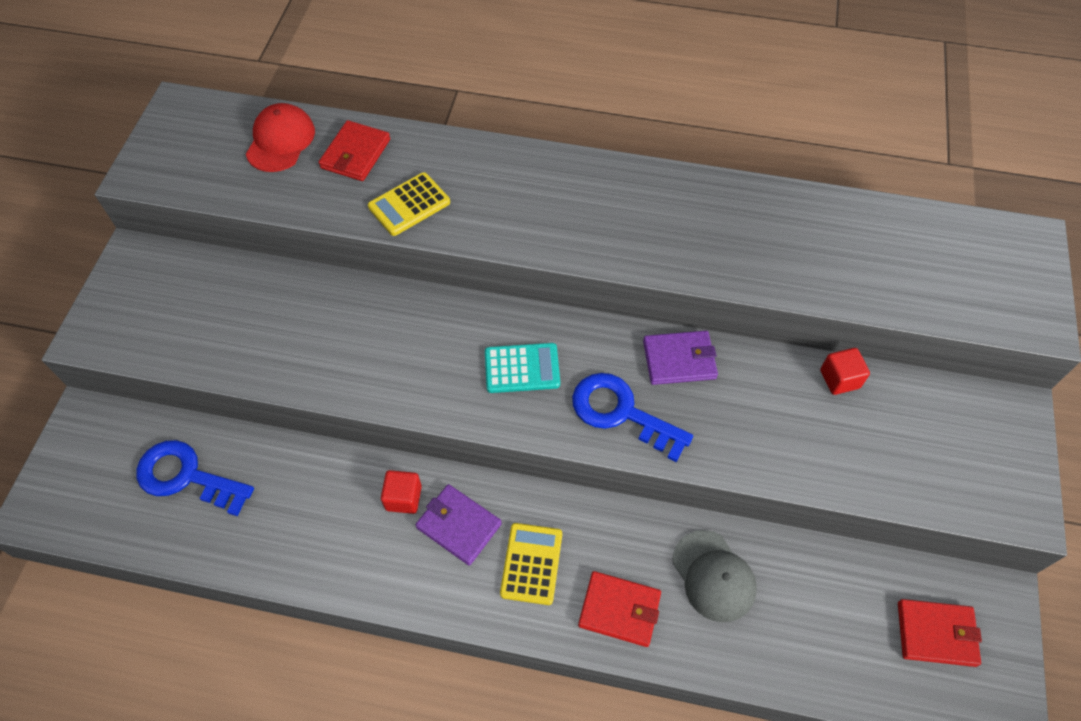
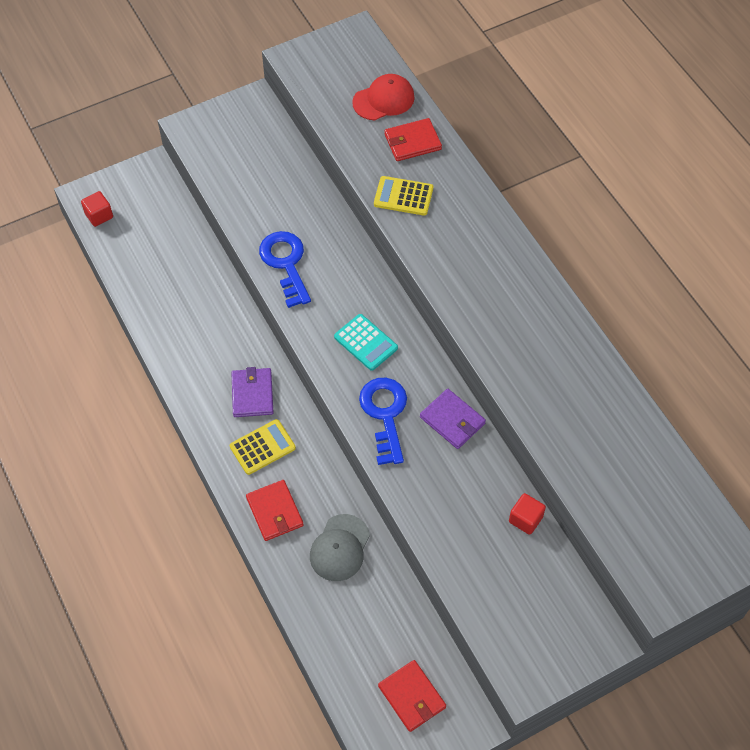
camera: 50 degrees right, 0 degrees up
(186, 477) = (163, 244): blue key -> blue key (285, 264)
(403, 498) = (244, 354): red cube -> red cube (99, 215)

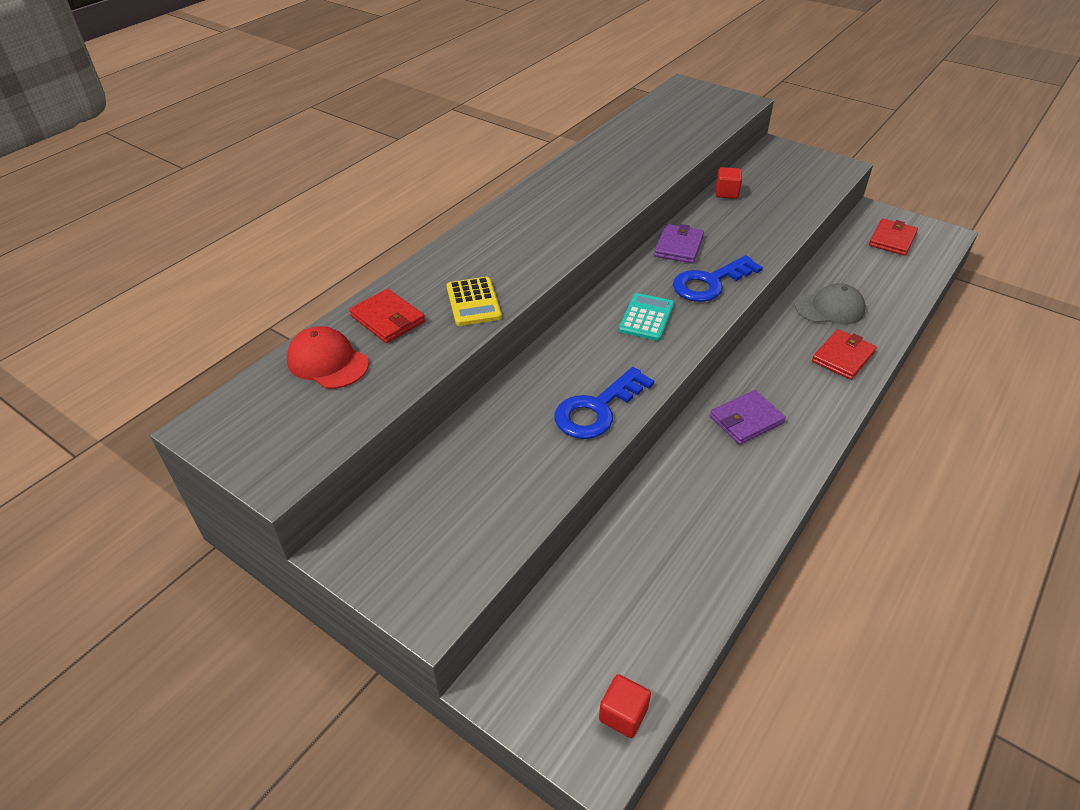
camera: 115 degrees left, 15 degrees down
(262, 447) = (793, 389): yellow calculator -> none

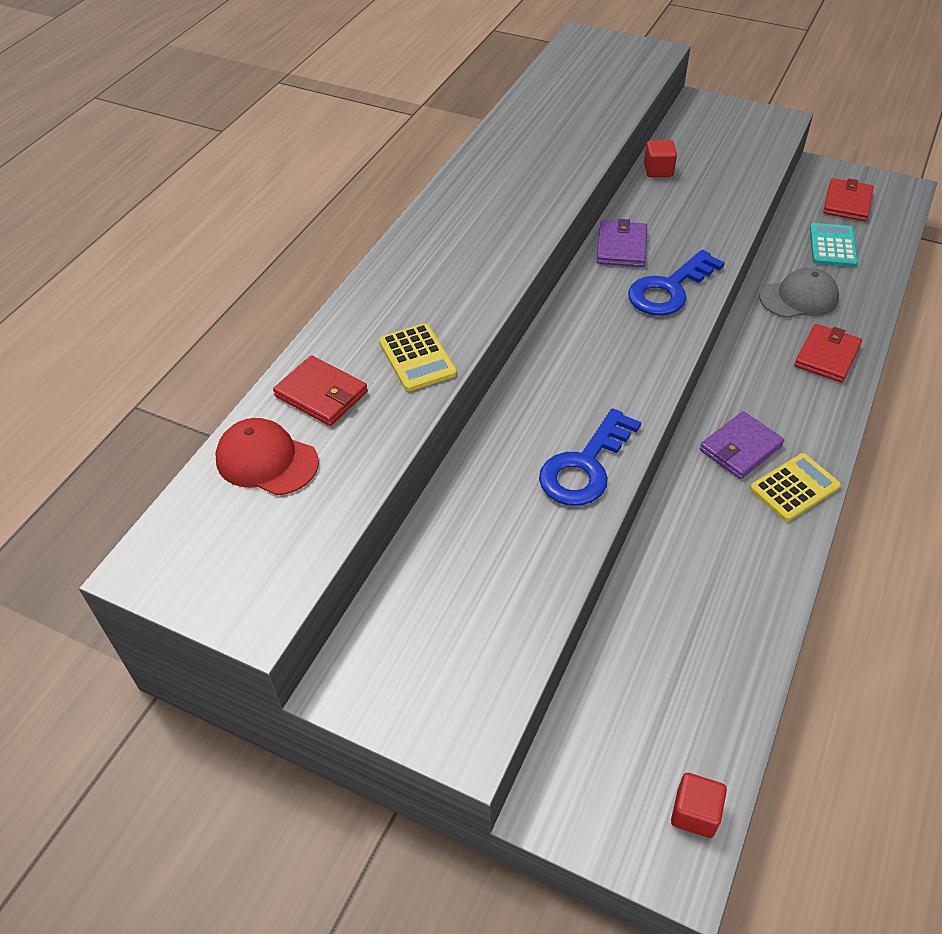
camera: 10 degrees left, 5 degrees up
(646, 318) = (609, 343): turquoise calculator -> turquoise calculator (832, 246)
(786, 458) = (794, 488): none -> yellow calculator

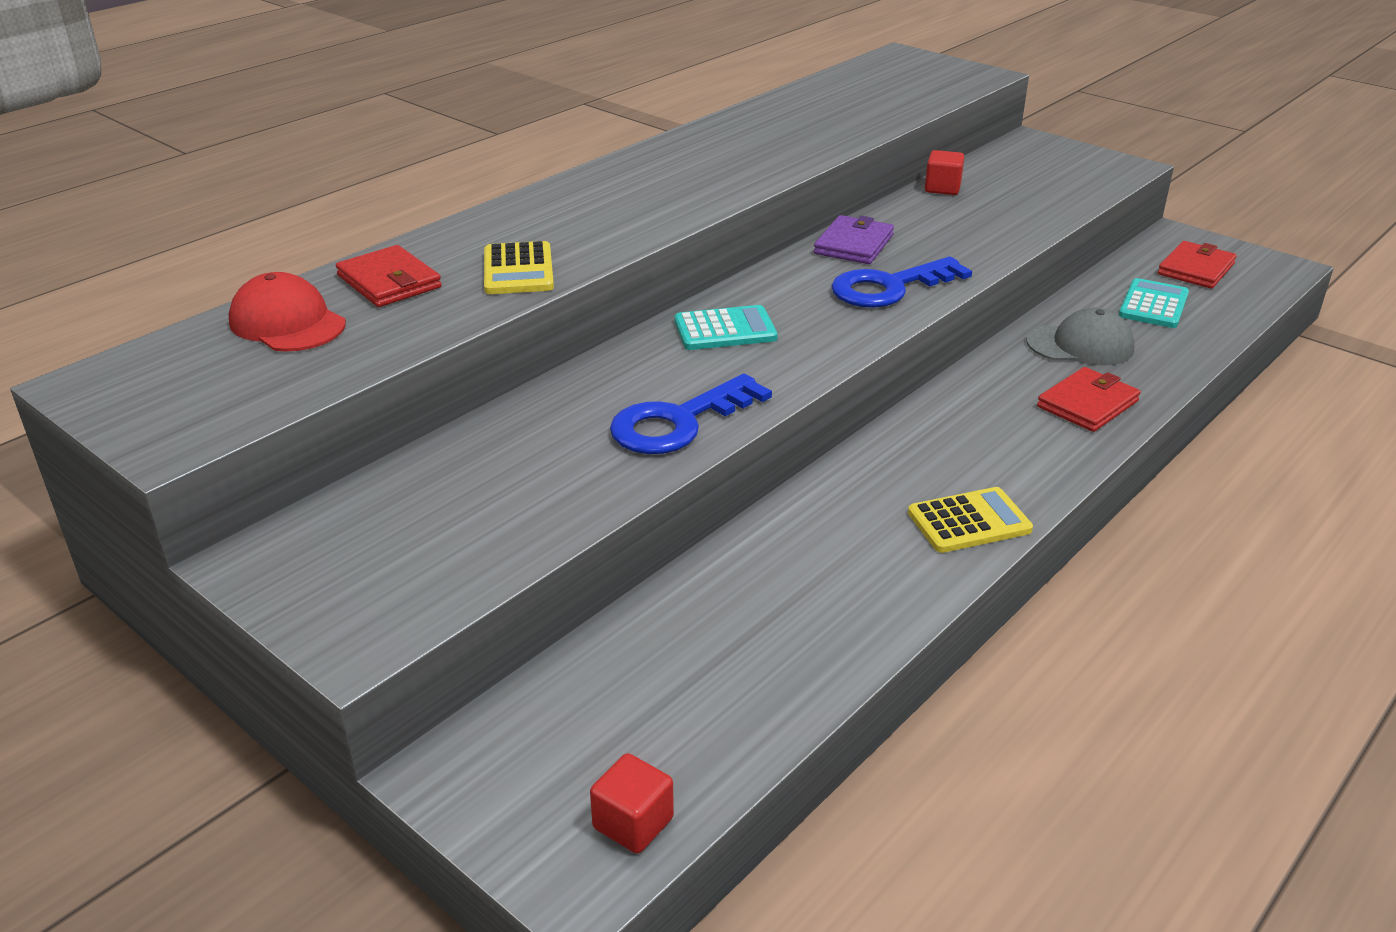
camera: 15 degrees right, 15 degrees down
(571, 361) = (725, 330): none -> turquoise calculator
(740, 448) = (918, 471): purple wallet -> none

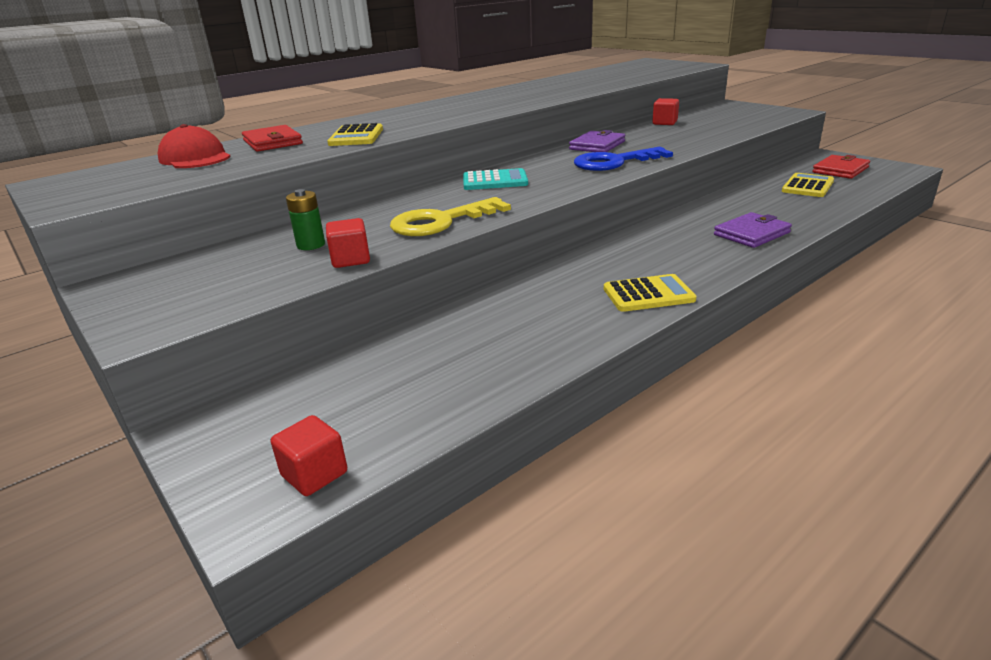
camera: 10 degrees right, 5 degrees down
(508, 473) = (311, 245): none -> green battery
(581, 503) = (351, 260): none -> red cube
(679, 422) = (441, 222): blue key -> yellow key
(1080, 345) = (751, 205): grey cap -> none
(1087, 404) = (751, 234): red wallet -> purple wallet
(1153, 305) = (807, 186): turquoise calculator -> yellow calculator

